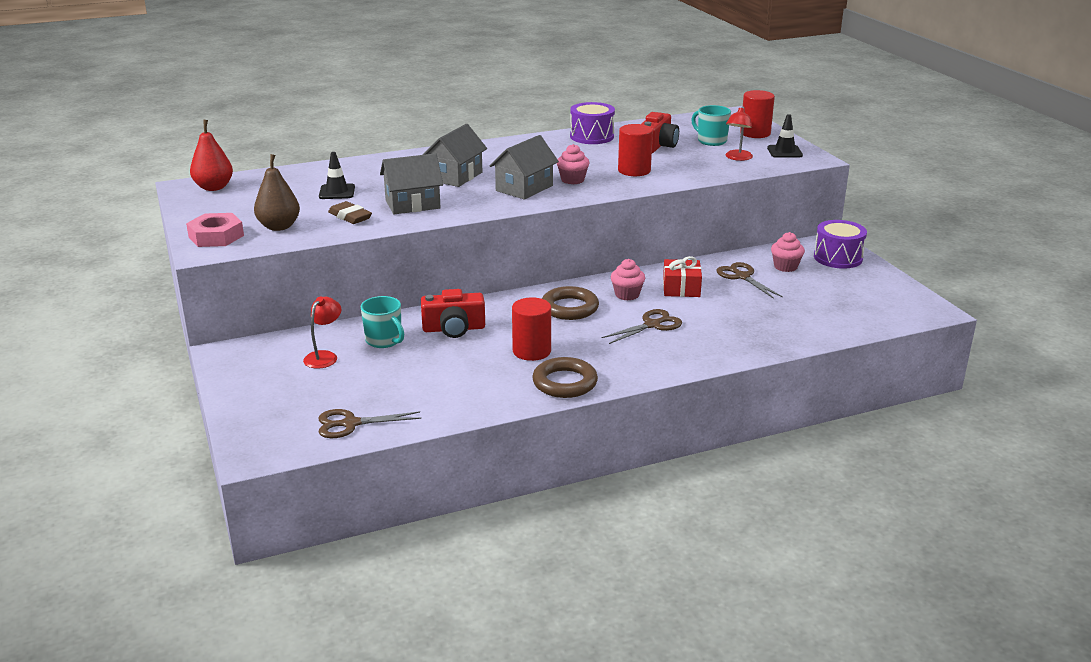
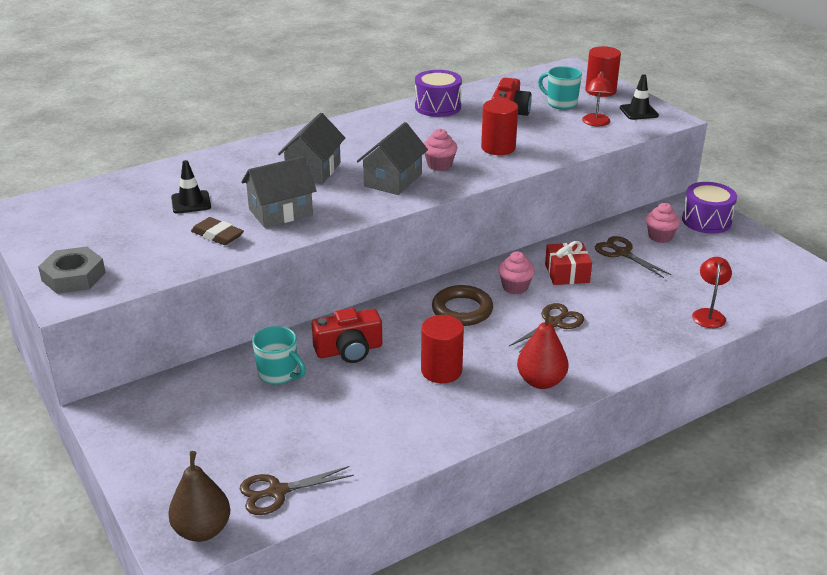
camera: 10 degrees left, 5 degrees up
(214, 187) = (48, 208): red pear -> red pear (541, 381)
(216, 236) = (73, 277): pink nut -> grey nut
(279, 227) = (142, 256): brown pear -> brown pear (202, 530)
(324, 356) = (219, 403): red lamp -> red lamp (708, 314)
(565, 383) = (490, 408): brown ring -> none

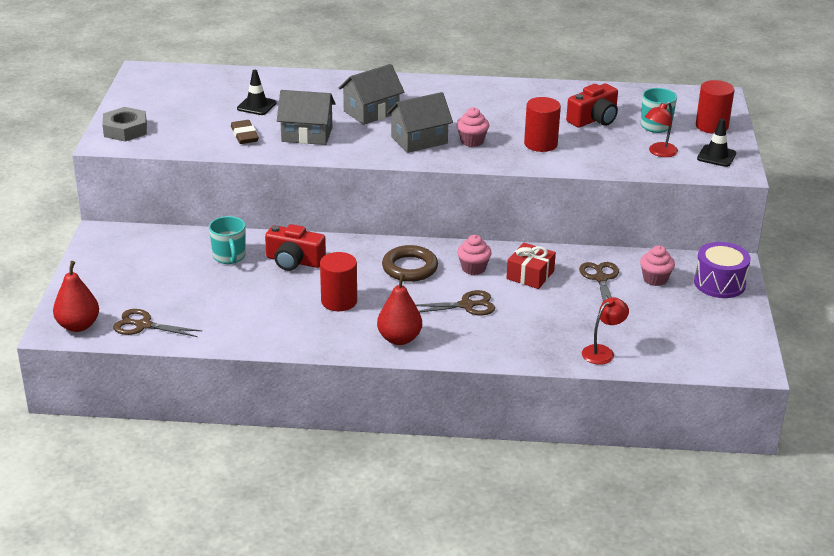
camera: 35 degrees right, 0 degrees up
(202, 530) = (78, 326): brown pear -> red pear
(438, 107) = (542, 93): purple drum -> none

